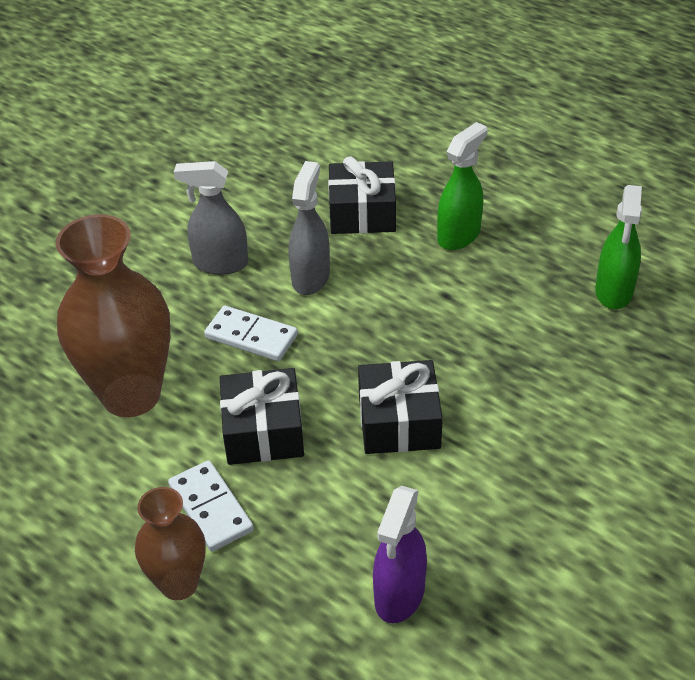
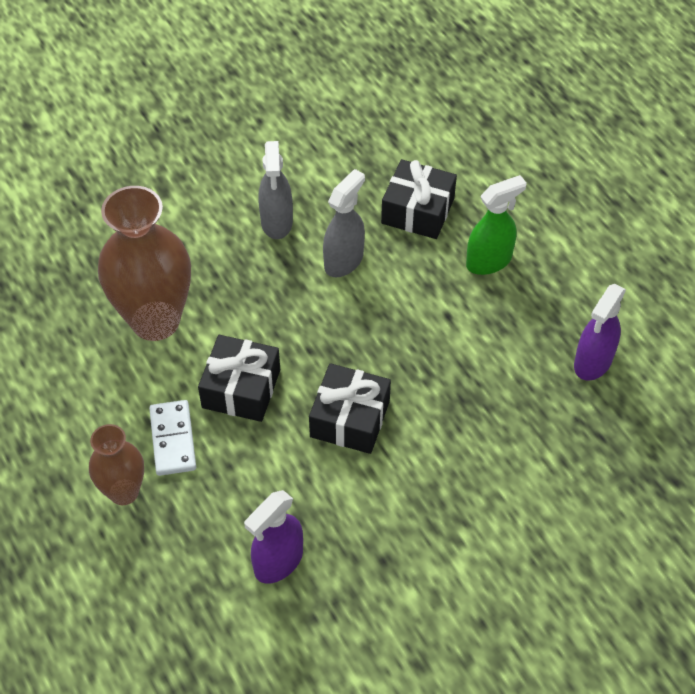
camera: 20 degrees right, 10 degrees up
(220, 263) = (277, 222): grey spray bottle -> grey spray bottle turned 120 degrees counterclockwise
(251, 337) = (270, 300): white domino -> none
(613, 292) = (592, 362): green spray bottle -> purple spray bottle

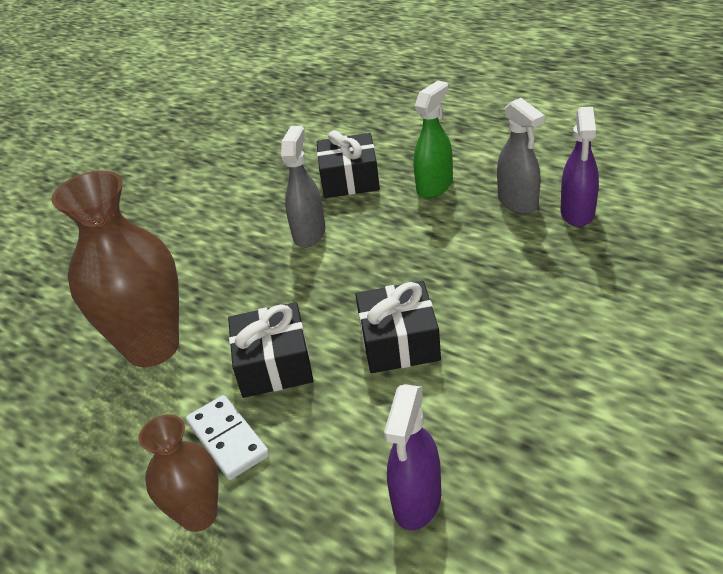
camera: 20 degrees left, 15 degrees down
(277, 222) = (230, 232): grey spray bottle -> grey spray bottle (518, 202)

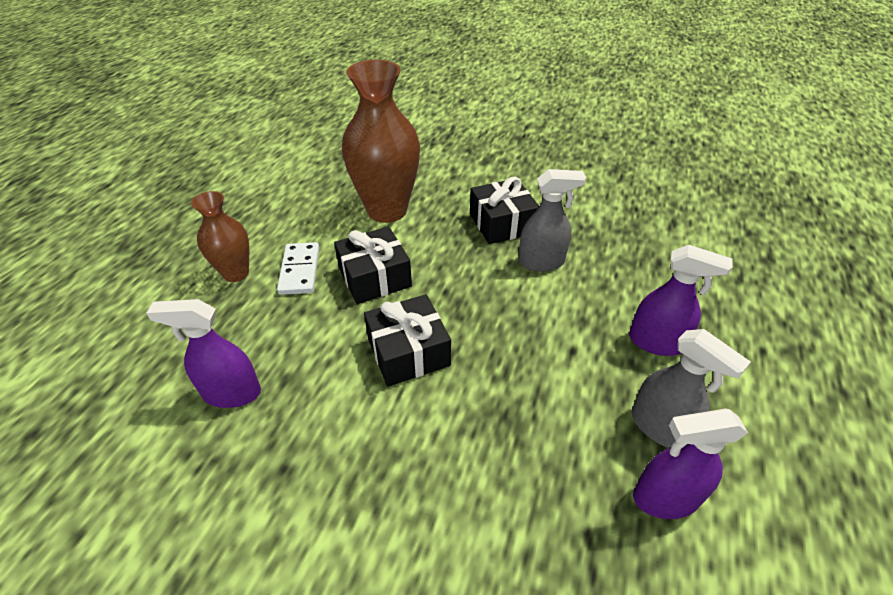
camera: 70 degrees right, 5 degrees up
(227, 439) = (299, 270): white domino -> white domino turned 45 degrees counterclockwise
(349, 179) = (636, 272): black gift -> black gift (502, 223)
(434, 186) = (656, 342): green spray bottle -> purple spray bottle
(518, 202) = (660, 427): grey spray bottle -> grey spray bottle turned 90 degrees counterclockwise

